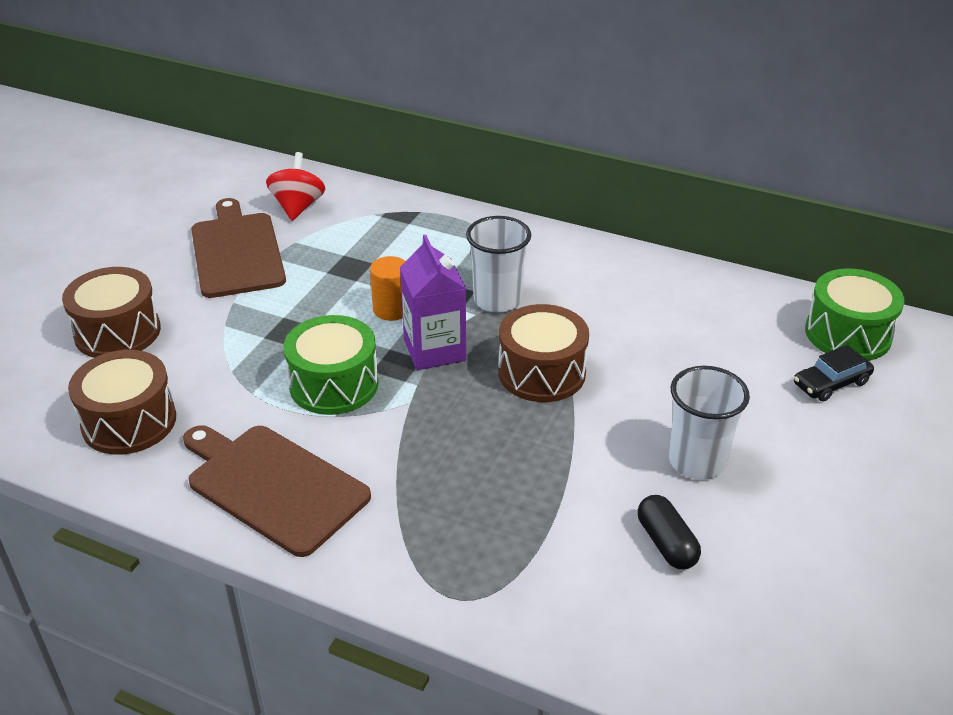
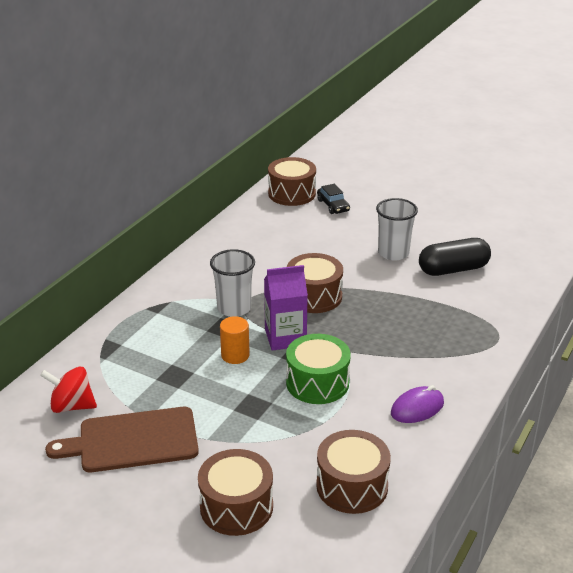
camera: 85 degrees left, 5 degrees down
(273, 485) = (417, 408): brown cutting board -> purple mouse
(666, 543) = (453, 269): black capsule -> black capsule, size x1.63
(848, 334) = (292, 193): green drum -> brown drum

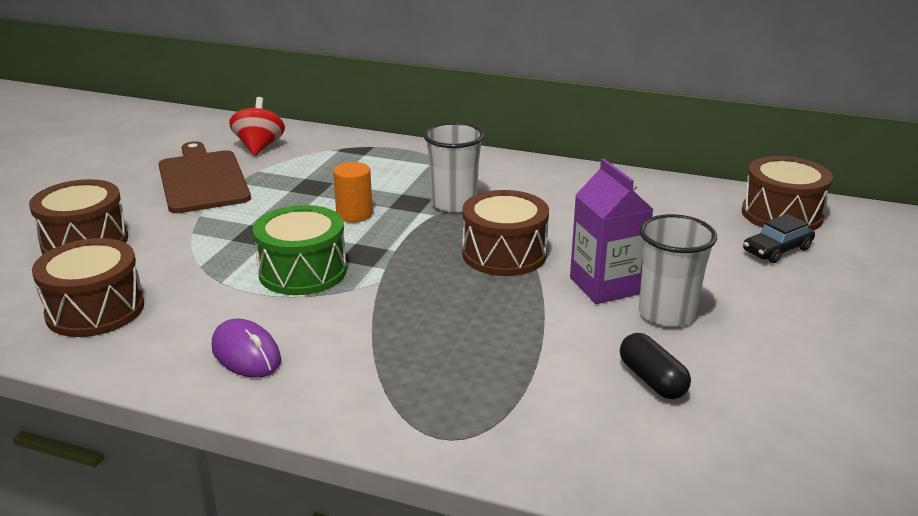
camera: 80 degrees right, 5 degrees down
(285, 337) = (399, 242): purple carton -> purple carton (605, 286)
(453, 269) = (652, 380): black capsule -> black capsule, size x0.61

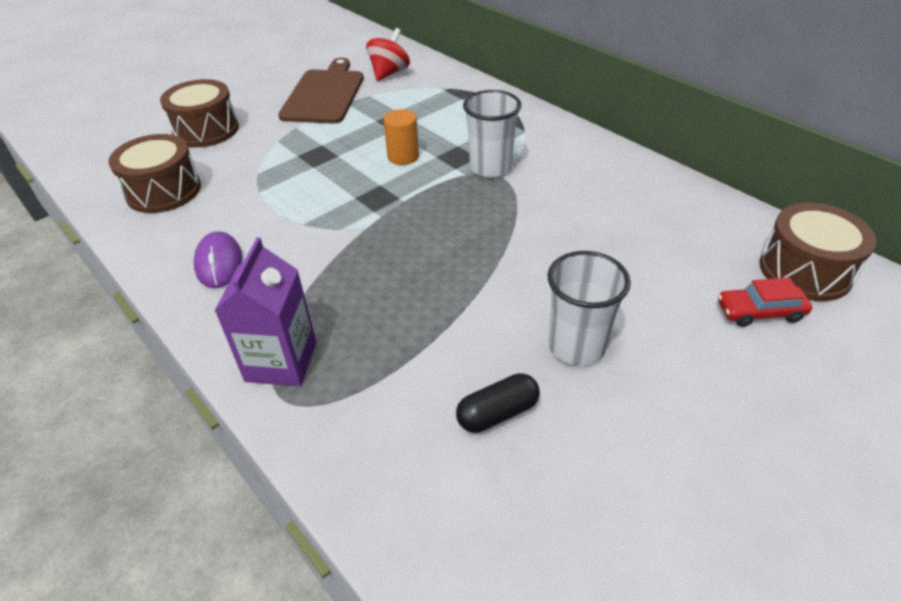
camera: 30 degrees right, 15 degrees up
(303, 271) = (319, 200): green drum -> none
(504, 254) = (487, 232): brown drum -> none
(605, 286) = (546, 295): purple carton -> purple carton (281, 361)
(652, 380) = (497, 413): black capsule -> black capsule turned 60 degrees clockwise
(777, 250) = (760, 312): black car -> red car

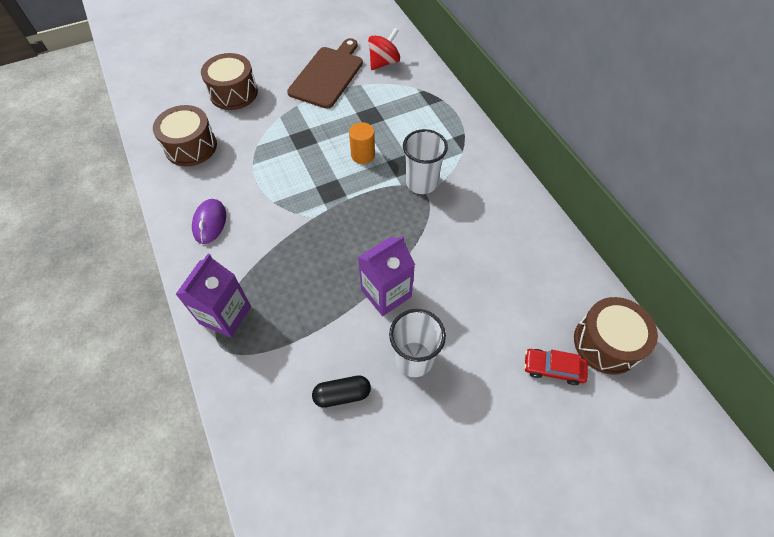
camera: 15 degrees right, 15 degrees up
(502, 284) = (386, 293): none -> purple carton

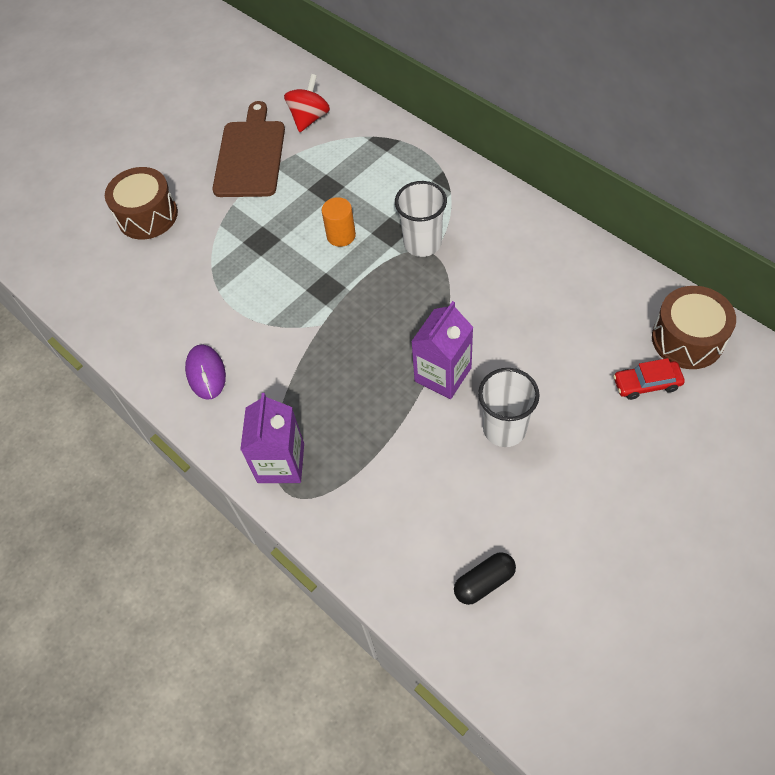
camera: 15 degrees left, 0 degrees up
(191, 147) = (132, 297): brown drum -> none
(342, 394) = (448, 491): black capsule -> black capsule (484, 582)

